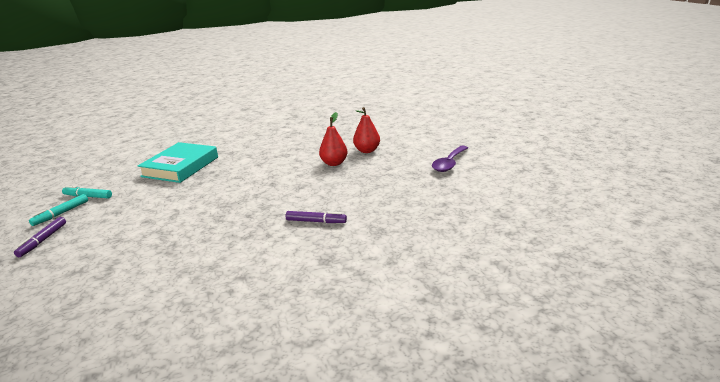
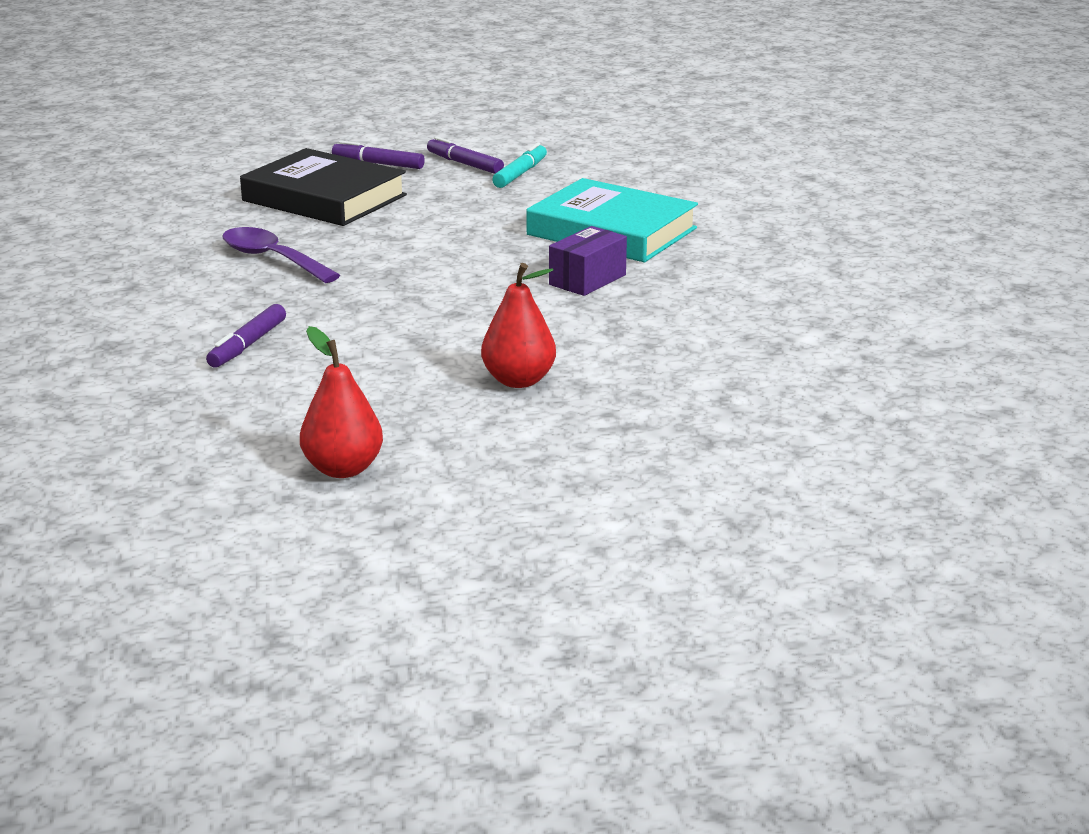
camera: 100 degrees right, 0 degrees up
(61, 213) = (464, 164): turquoise marker -> purple marker
(102, 246) = (324, 198): none -> black book
(236, 164) = (587, 280): none -> purple box
(367, 151) = (575, 428): red pear -> red pear (343, 469)
(449, 163) = (404, 530): purple spoon -> purple spoon (272, 259)

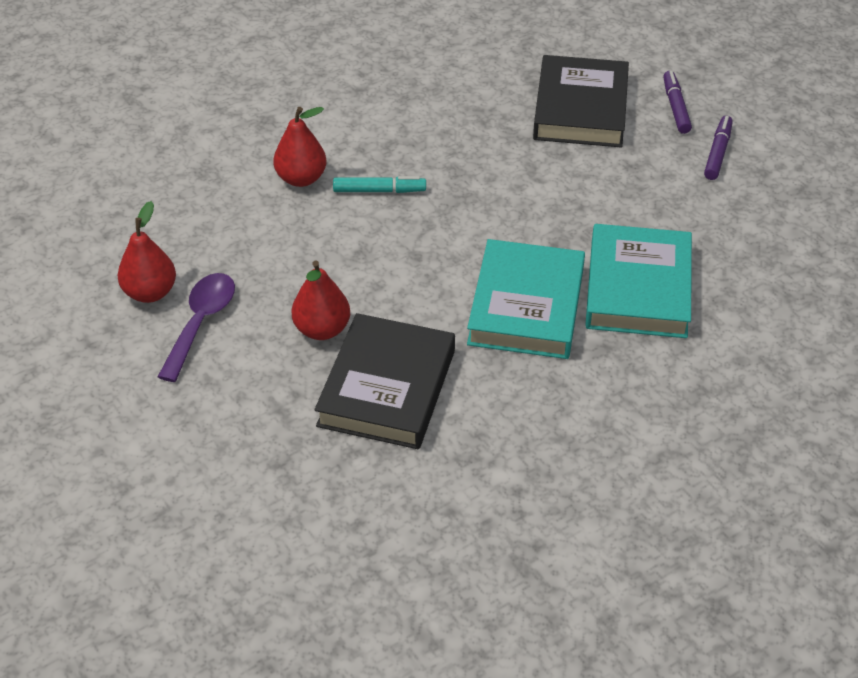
camera: 65 degrees right, 20 degrees up
(247, 345) = (301, 178): purple marker -> red pear
(272, 259) = (448, 131): purple spoon -> purple spoon (201, 323)
(520, 174) = (723, 192): turquoise marker -> turquoise marker (379, 190)
(587, 280) = (526, 306): purple box -> turquoise book
(642, 365) = (387, 388): none -> black book

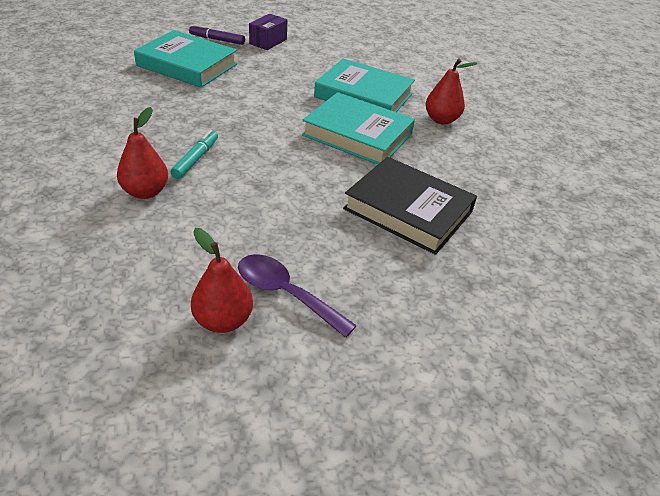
camera: 75 degrees left, 5 degrees down
(322, 329) = (332, 225): red pear -> red pear (441, 120)
(580, 109) = (187, 65): black book -> turquoise book
(717, 153) = (268, 41): purple marker -> purple box

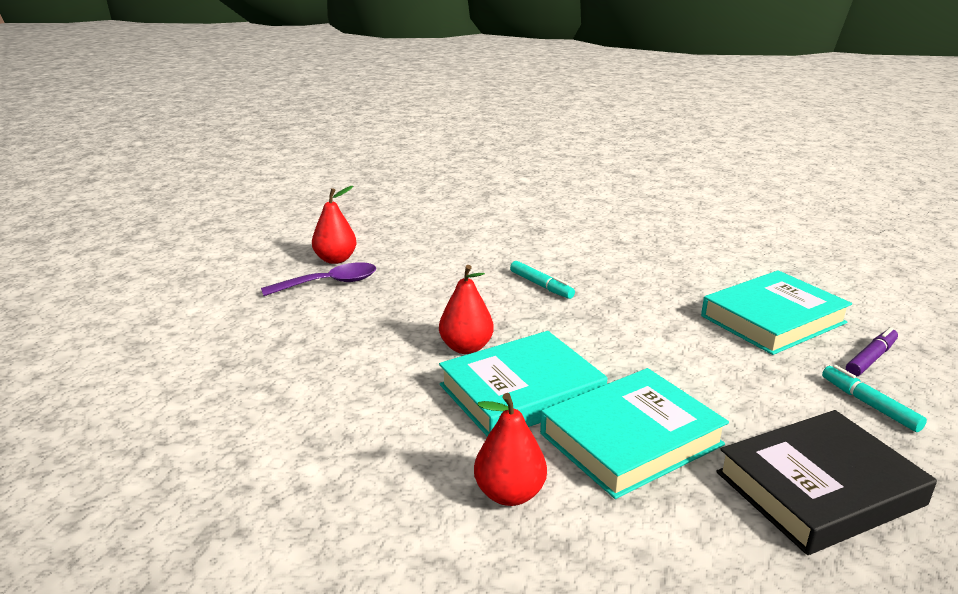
camera: 125 degrees right, 15 degrees down
(145, 192) = (506, 258): red pear -> red pear (466, 347)
(268, 41) = (869, 404): purple box -> turquoise marker
(408, 210) = (350, 371): black book -> black book (819, 488)

